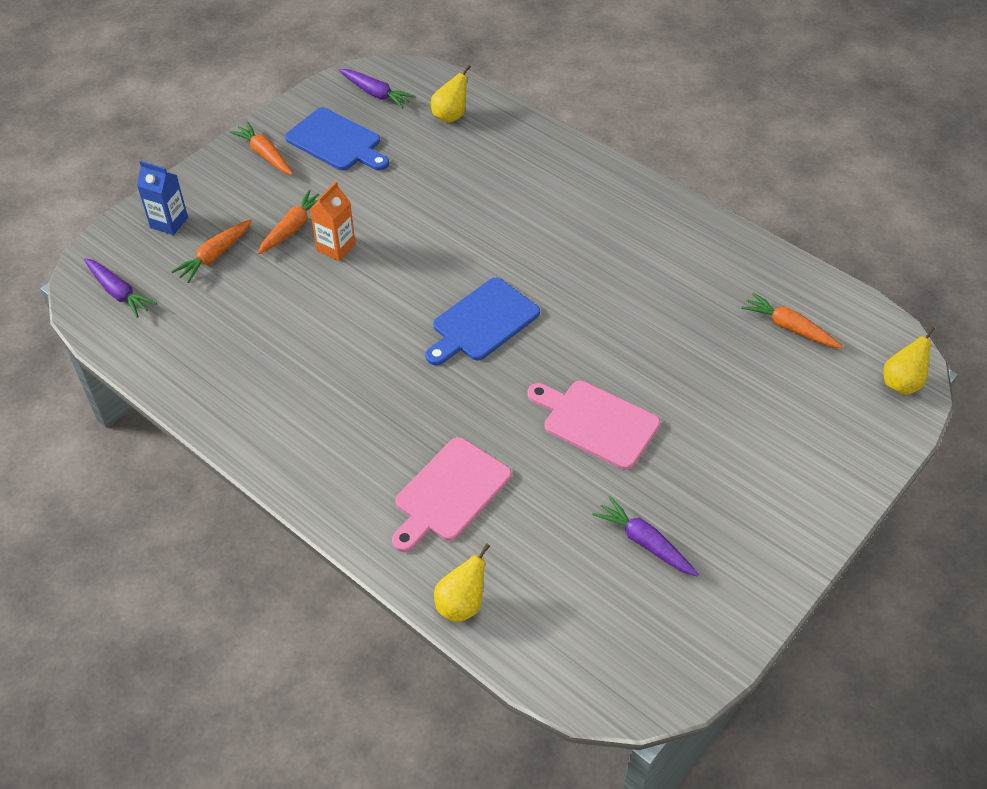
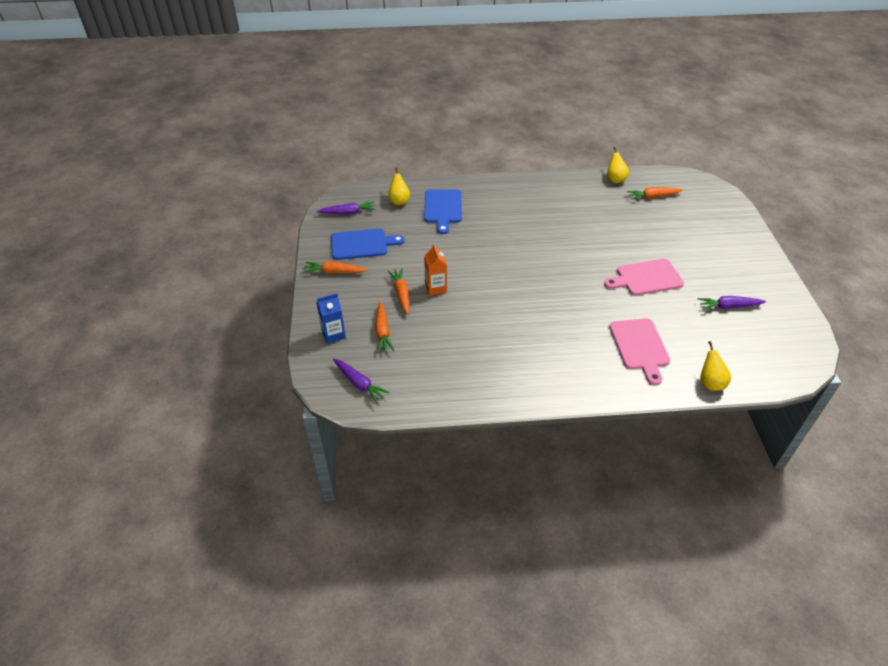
camera: 45 degrees left, 5 degrees down
(119, 292) = (359, 384): purple carrot -> purple carrot turned 45 degrees clockwise
(482, 322) = (546, 273): blue cutting board -> blue cutting board (443, 208)
(901, 383) = (713, 190): yellow pear -> yellow pear (615, 179)

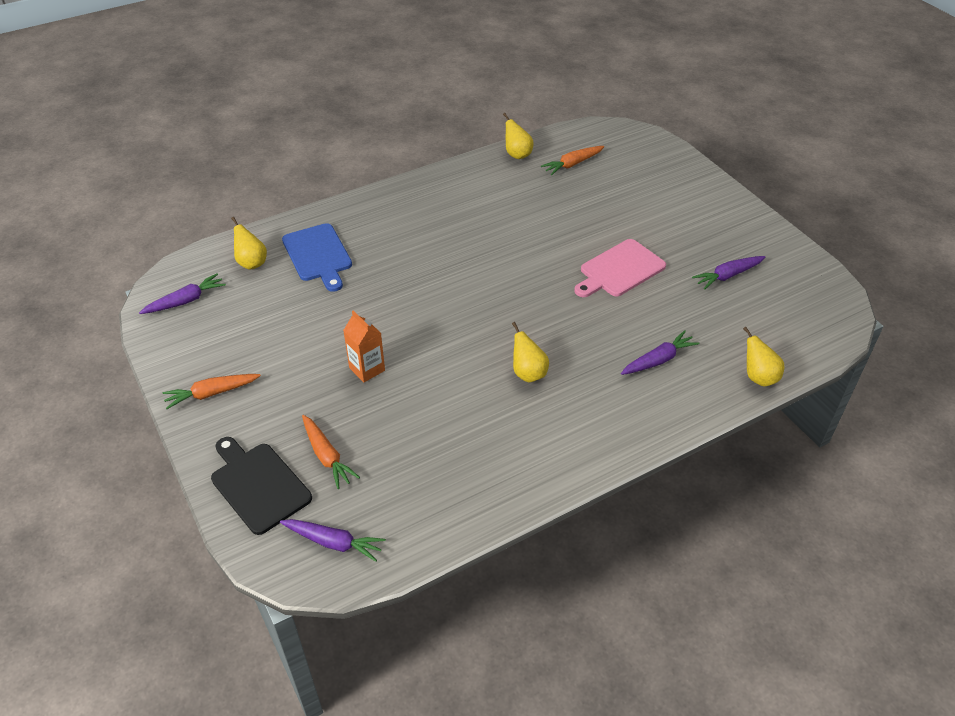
camera: 25 degrees left, 0 degrees up
(333, 334) = (258, 485): blue carton -> black cutting board
(362, 244) = (231, 340): blue cutting board -> none
(401, 294) = (324, 393): orange carrot -> none
(540, 325) = (528, 373): none -> yellow pear
(640, 347) = (658, 360): pink cutting board -> purple carrot

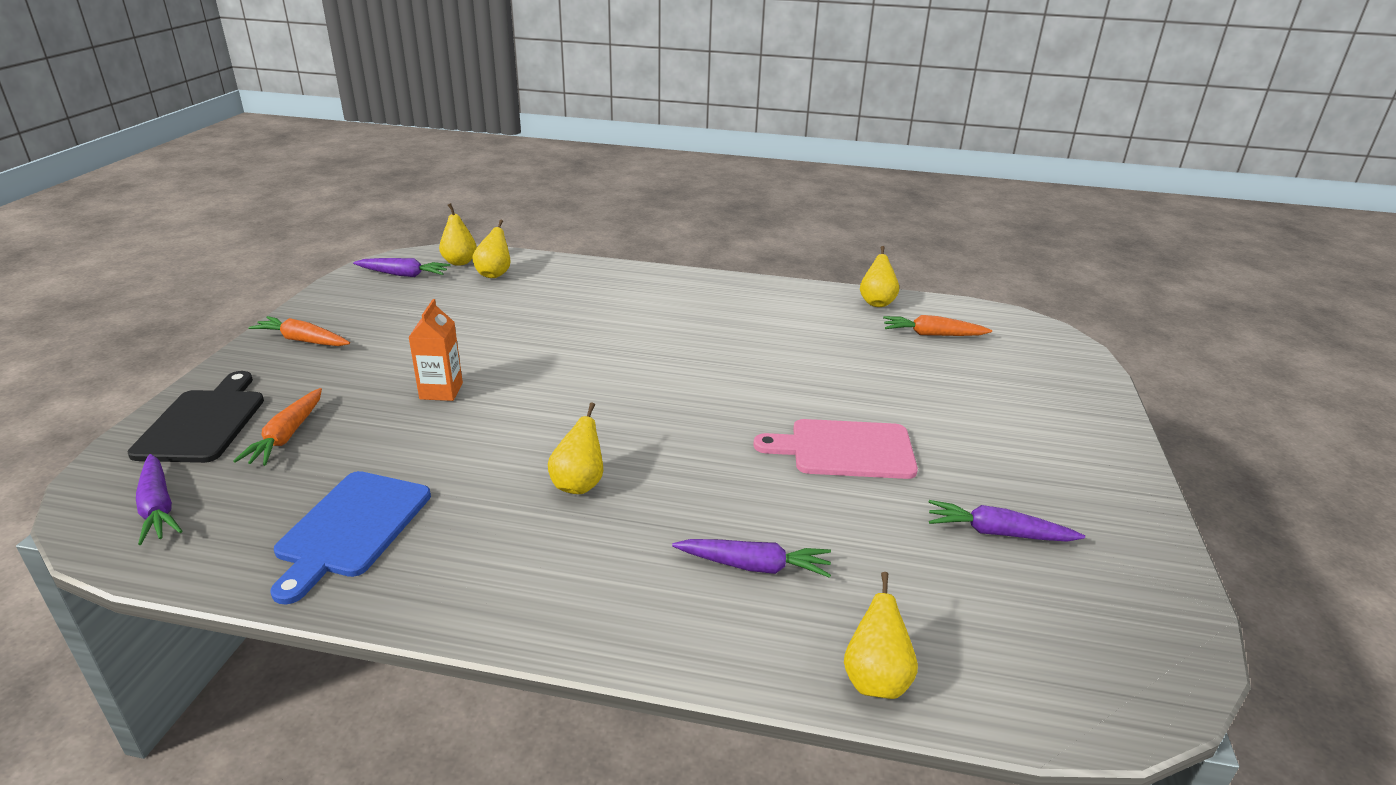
camera: 40 degrees right, 15 degrees down
(208, 267) = (460, 262): none -> yellow pear
(318, 255) = (554, 292): blue cutting board -> blue cutting board (351, 528)

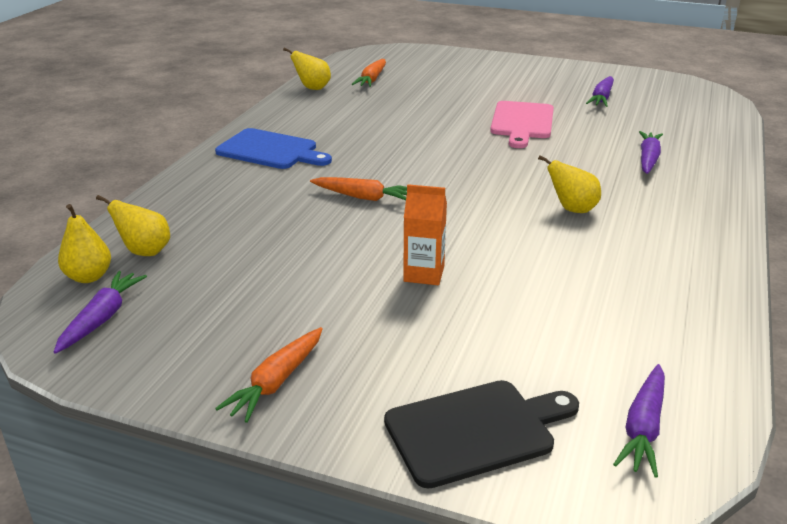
camera: 80 degrees left, 0 degrees up
(158, 507) = (643, 428): purple carrot -> purple carrot turned 135 degrees clockwise
(203, 422) = (476, 430): black cutting board -> black cutting board turned 150 degrees clockwise
(286, 436) = (505, 361): orange carrot -> orange carrot (364, 197)
(351, 528) = (647, 305): blue cutting board -> blue cutting board (271, 150)
(875, 679) = (726, 140): yellow pear -> none

